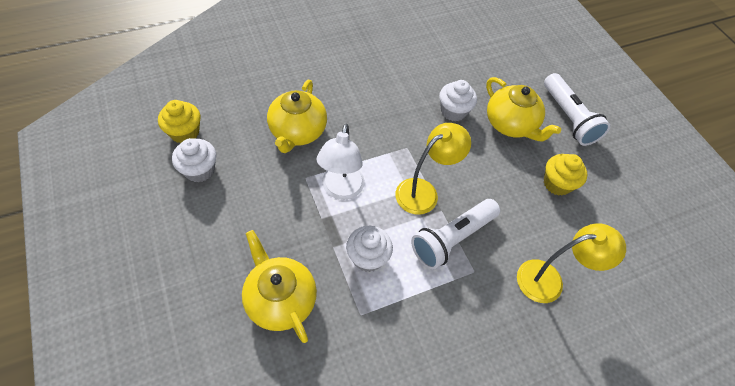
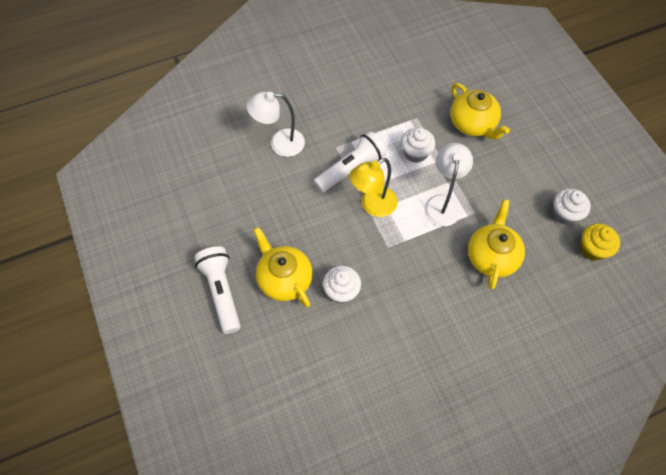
camera: 175 degrees left, 5 degrees up
(549, 280) = (279, 143): yellow lamp -> white lamp
(557, 183) = (253, 219): yellow cupcake -> none

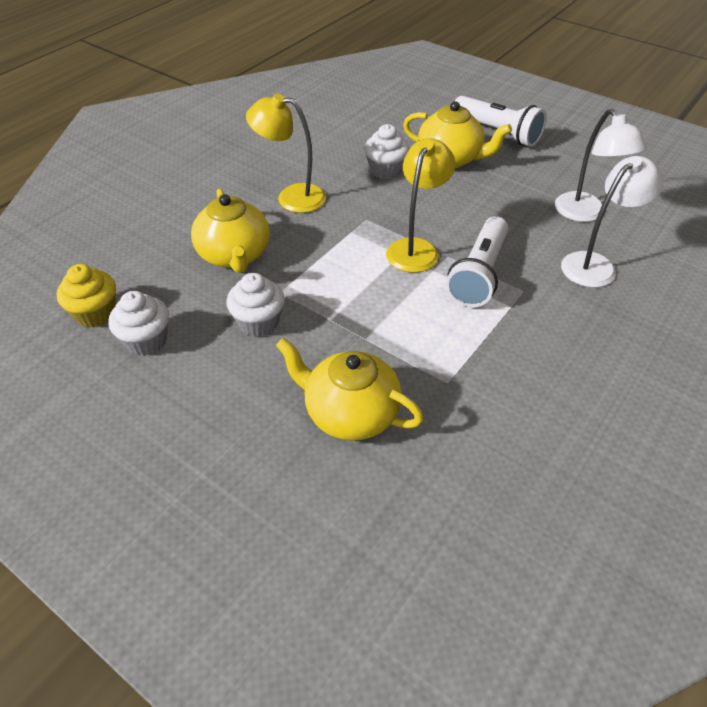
camera: 150 degrees right, 15 degrees down
(415, 153) = (410, 330): white cupcake -> white cupcake (259, 322)
(428, 297) = (291, 197): none -> yellow lamp
(443, 203) = (329, 285): white lamp -> white lamp (585, 214)

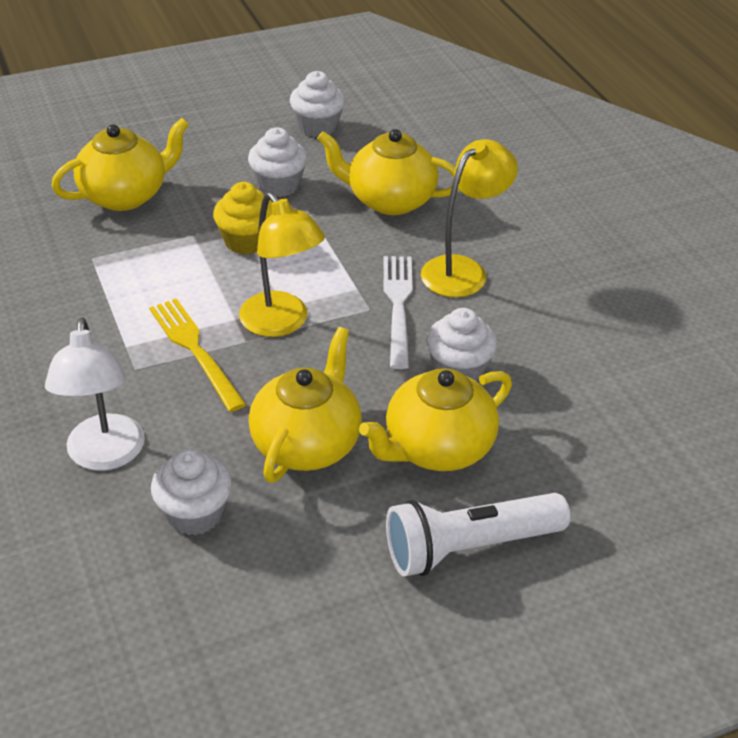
camera: 120 degrees right, 5 degrees down
(95, 313) = (378, 111): yellow cupcake -> yellow cupcake (246, 241)
(351, 210) = (398, 304): none -> white fork
(479, 274) = (194, 349): white flashlight -> yellow fork
(497, 198) = (307, 443): none -> yellow teapot
(585, 214) = (195, 514): white lamp -> white cupcake

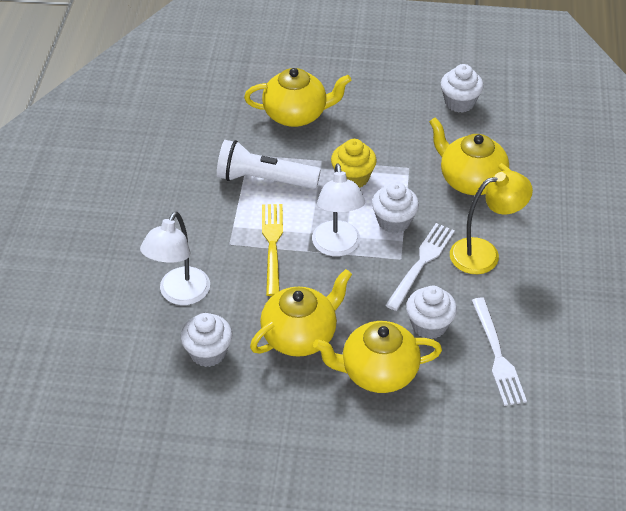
camera: 30 degrees right, 5 degrees up
(278, 185) = (401, 141): white cupcake -> white cupcake (394, 221)
(281, 323) = (337, 247): yellow lamp -> white lamp
(470, 547) = (353, 444): white flashlight -> white flashlight (264, 179)
(563, 373) = (498, 356): none -> white fork

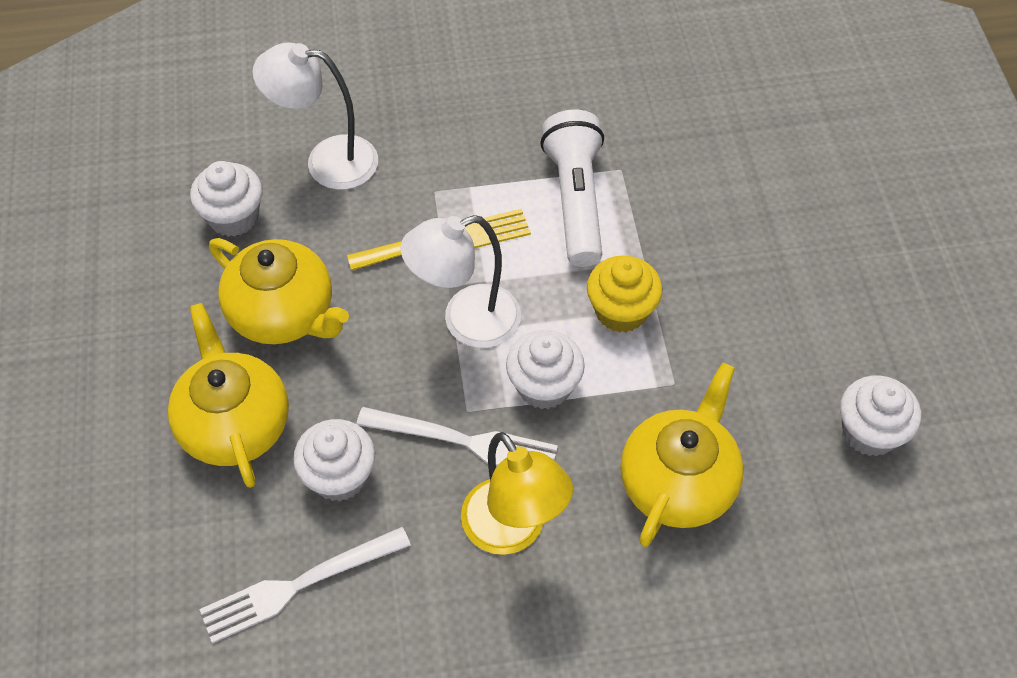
camera: 75 degrees right, 10 degrees up
(296, 114) = (733, 207): yellow teapot -> none

